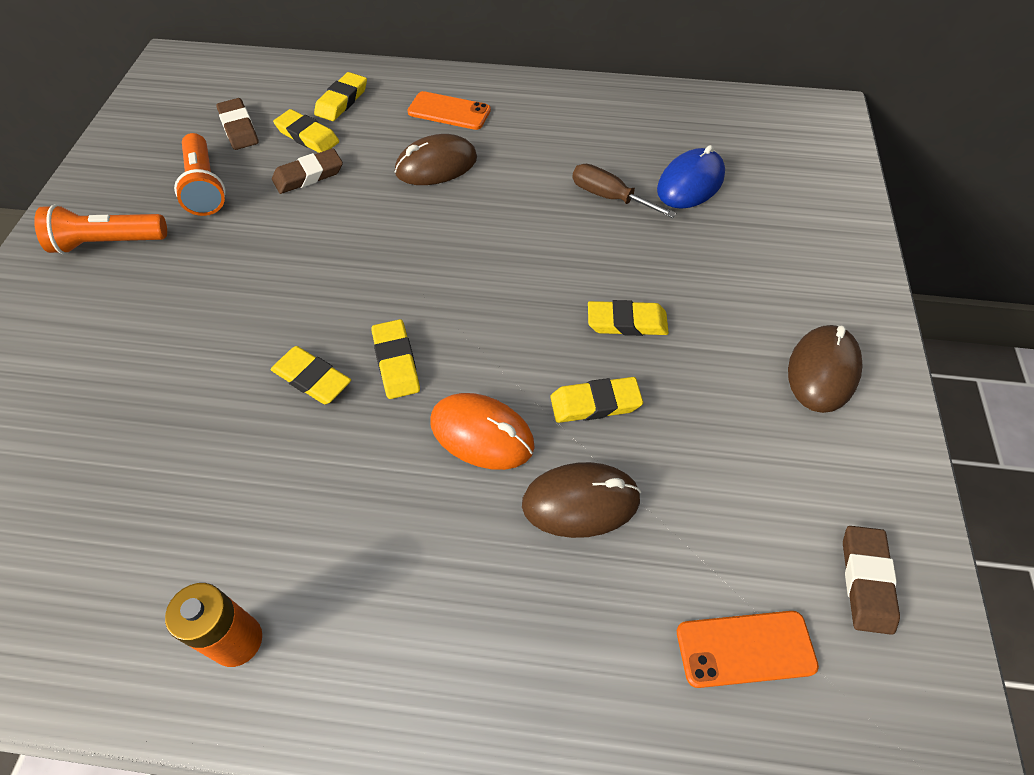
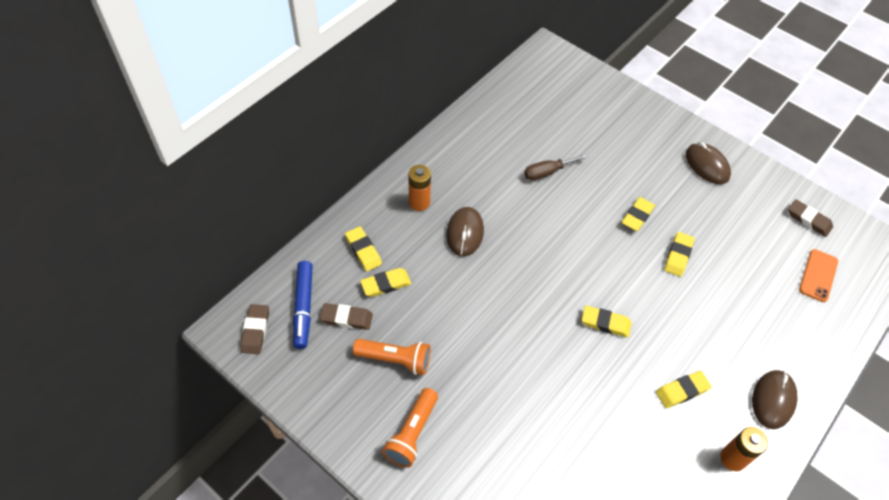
camera: 60 degrees left, 0 degrees up
(233, 94) = (303, 307): none -> blue marker
(308, 175) = (426, 299): brown eraser -> brown eraser (255, 330)
(312, 378) = (594, 366): yellow eraser -> yellow eraser (682, 391)
(449, 111) = (419, 202): orange phone -> orange battery
(482, 434) = (670, 309): orange mouse -> none
(580, 502) = (727, 291): brown mouse -> brown mouse (773, 400)
(690, 183) = (560, 134): blue mouse -> none

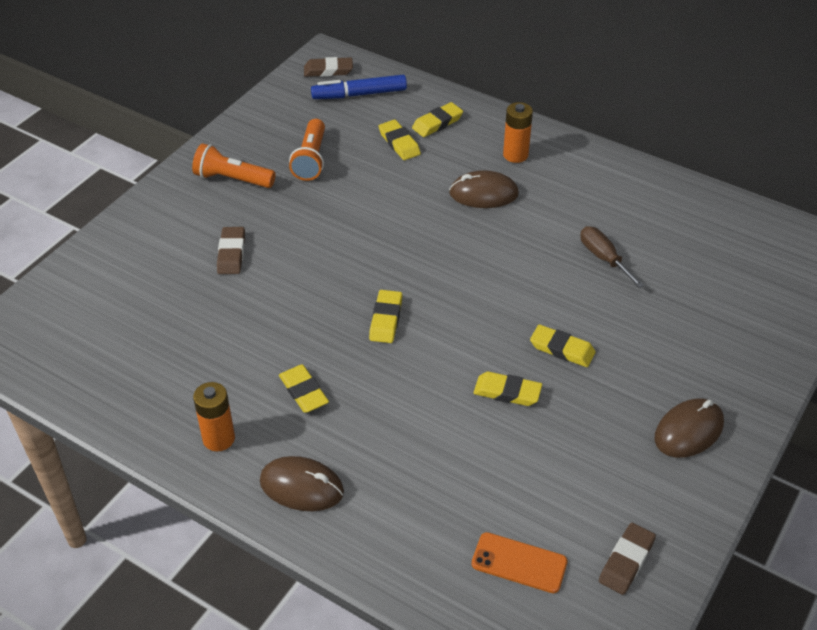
camera: 85 degrees right, 10 degrees down
(346, 318) = (352, 122): brown eraser -> brown eraser (231, 253)

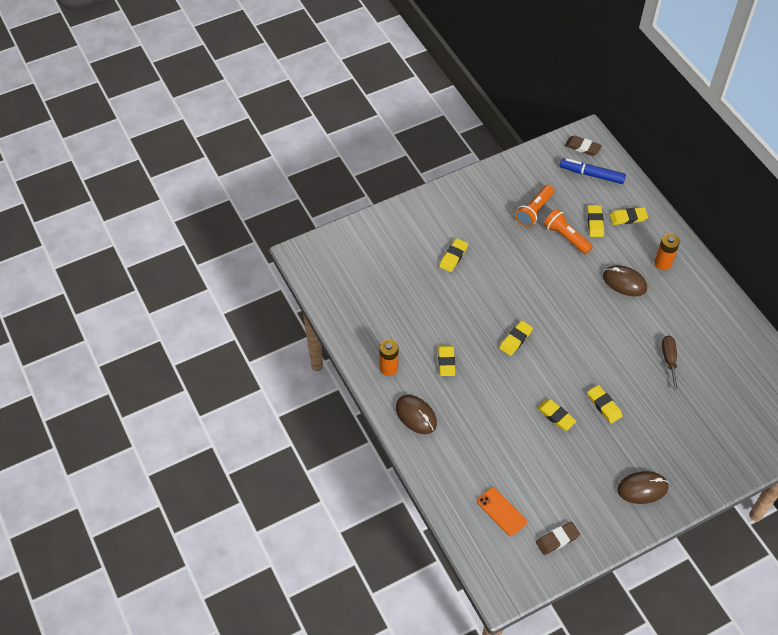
camera: 30 degrees right, 10 degrees up
(231, 253) = (453, 257): brown eraser -> yellow eraser
(232, 179) = (480, 205): orange flashlight -> orange flashlight (566, 237)

